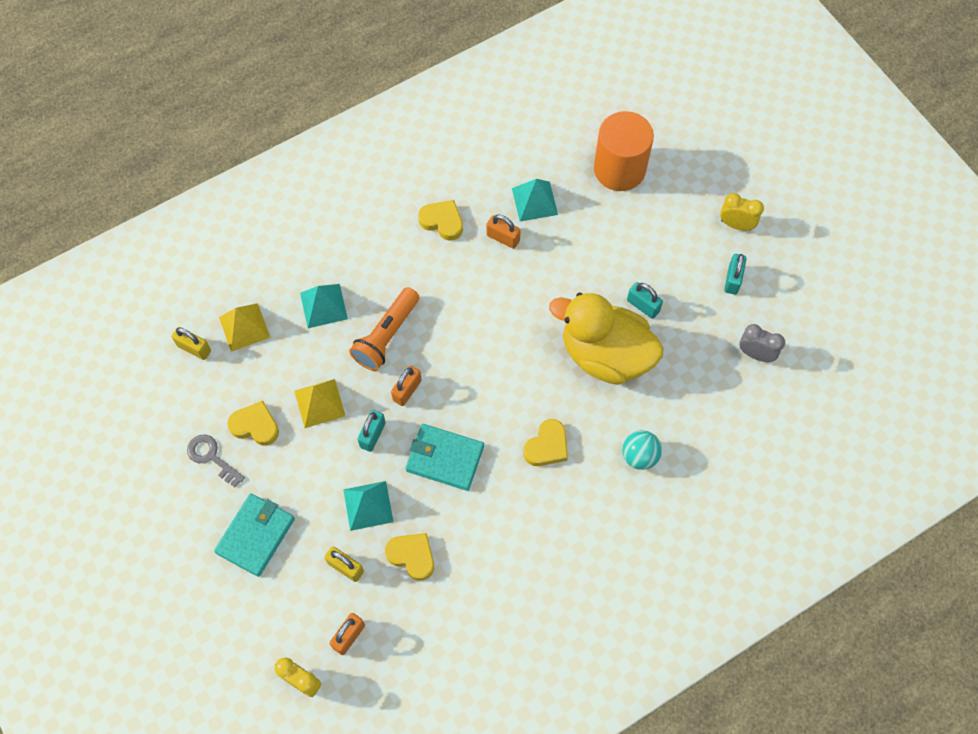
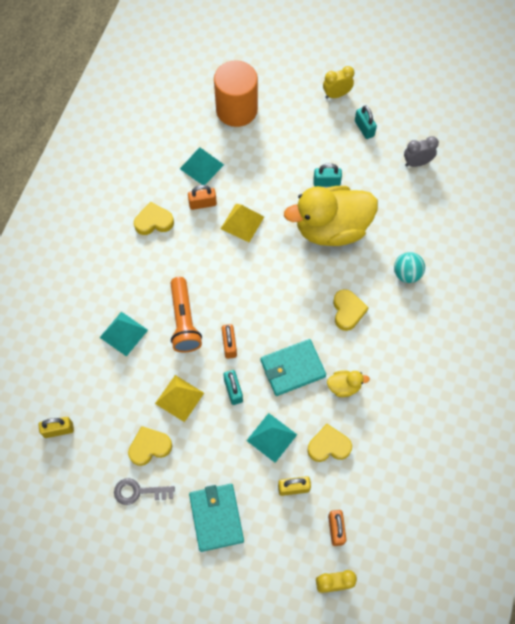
camera: 40 degrees left, 0 degrees up
(244, 327) = (81, 389): yellow pyramid -> yellow pyramid (242, 222)
(477, 514) = (344, 387): none -> yellow duck

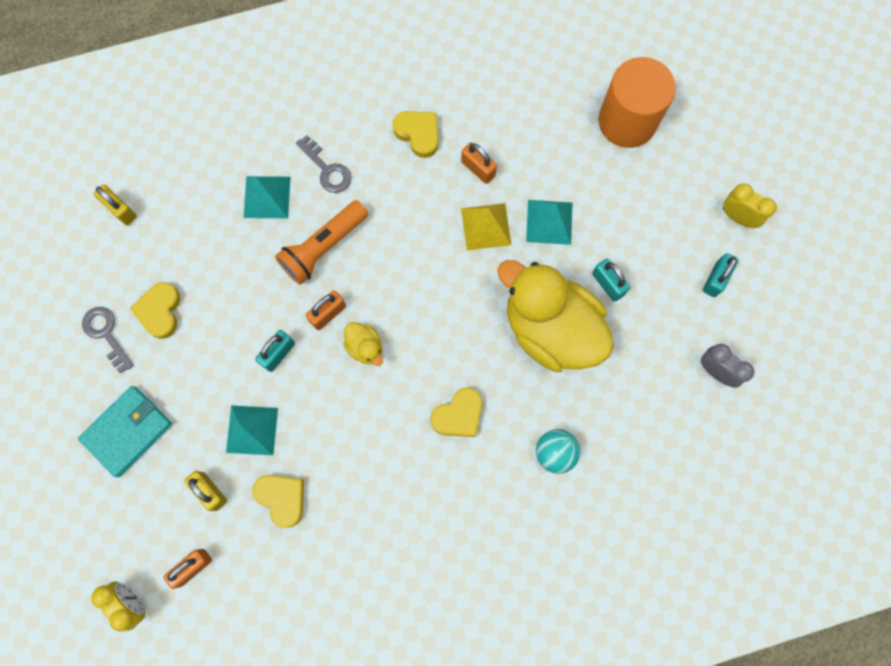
camera: 55 degrees right, 10 degrees up
(134, 287) = (327, 169): none -> grey key
(149, 447) = (160, 311): yellow heart -> yellow heart turned 120 degrees counterclockwise
(179, 398) = (233, 304): yellow pyramid -> none
(202, 166) = (524, 135): turquoise pyramid -> turquoise pyramid (549, 222)
(292, 368) = (346, 399): turquoise wallet -> none
(344, 387) = (363, 470): yellow duck -> yellow duck (365, 347)

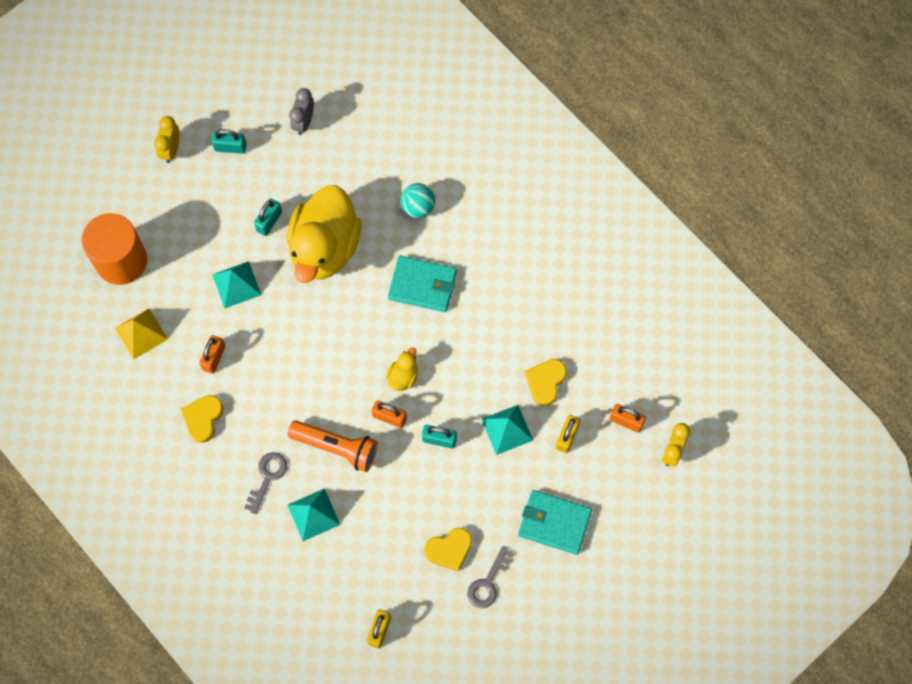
camera: 115 degrees left, 5 degrees down
(458, 415) = (422, 285): yellow heart -> turquoise wallet
(485, 226) = (262, 330): yellow pyramid -> yellow pyramid (141, 333)

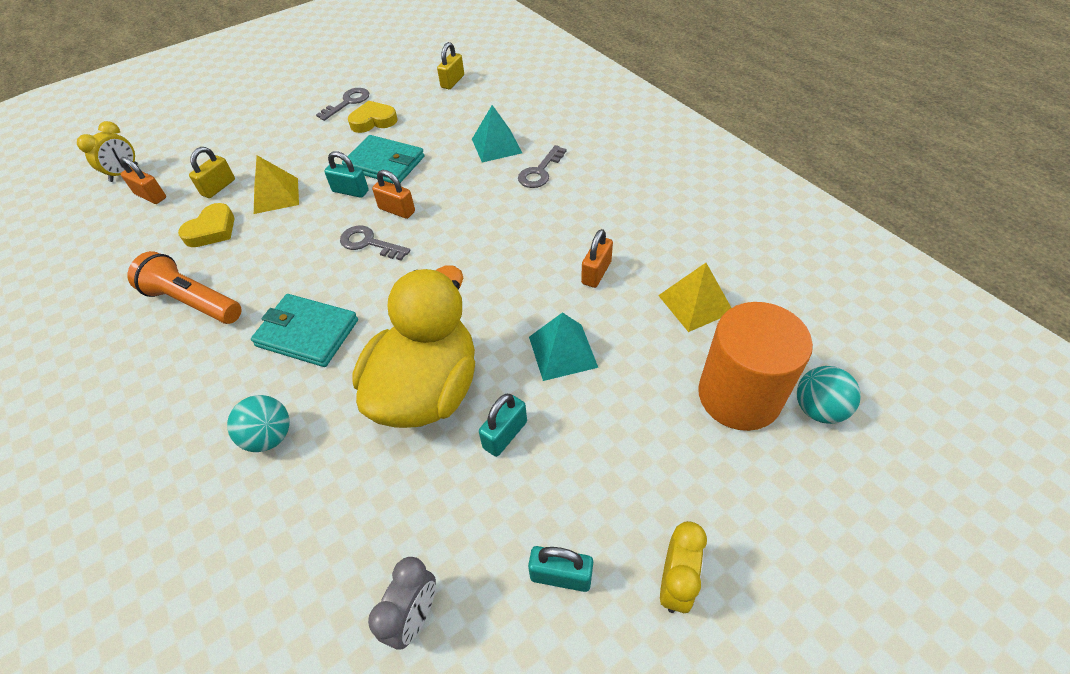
camera: 170 degrees left, 20 degrees down
(73, 255) = (818, 409): none -> turquoise ball
(203, 418) = (609, 219): yellow heart -> none
(336, 447) = (461, 190): orange flashlight -> orange flashlight (193, 302)
(403, 376) = (369, 243): yellow duck -> grey key
(507, 429) = (276, 195): turquoise pyramid -> yellow pyramid
(554, 523) = (268, 133): turquoise wallet -> turquoise wallet (385, 163)

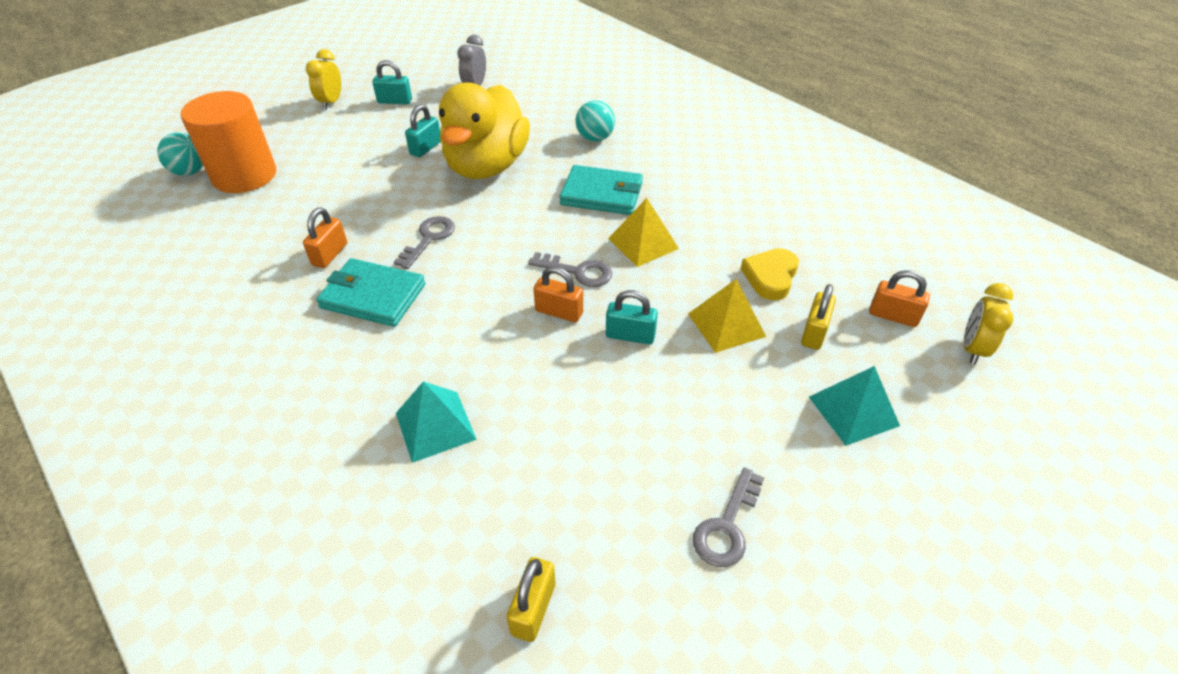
camera: 170 degrees right, 5 degrees down
(193, 302) = (726, 210): orange flashlight -> none
(373, 121) = (655, 475): yellow heart -> none
(385, 163) = (600, 383): turquoise wallet -> turquoise wallet (373, 296)
(540, 172) = (372, 379): grey key -> grey key (429, 238)
(562, 351) = (376, 193): turquoise pyramid -> turquoise pyramid (853, 411)
(695, 303) = (243, 233): yellow pyramid -> yellow pyramid (643, 243)

